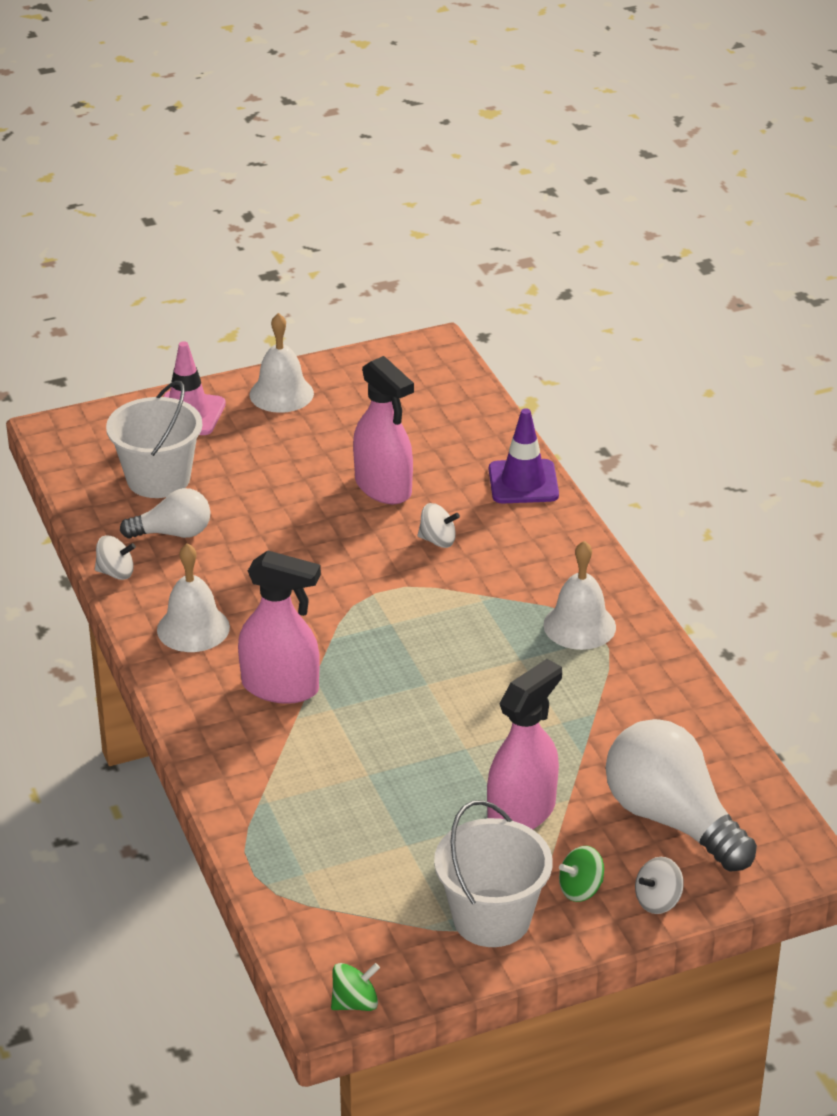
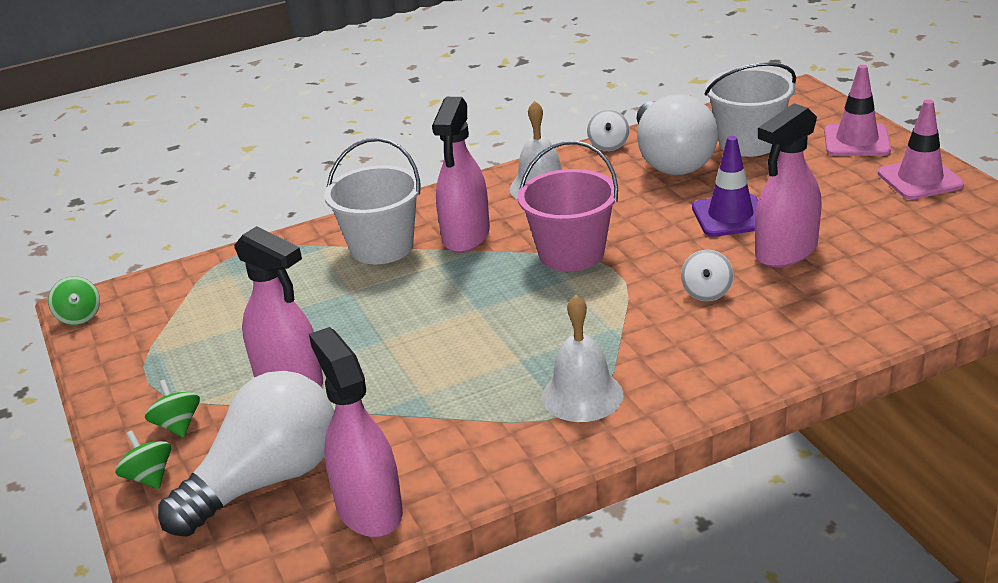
camera: 90 degrees right, 5 degrees down
(173, 533) = (671, 160): white light bulb -> white light bulb, size x1.76
(281, 394) = (920, 179): white bell -> pink traffic cone
(342, 616) = (571, 253): none -> pink bucket
(491, 918) = (154, 376): white bucket -> white bucket (381, 247)
(523, 482) = (836, 336): purple traffic cone -> purple traffic cone (730, 216)
(658, 901) = (149, 477): white spinning top -> green spinning top
(714, 753) = (369, 509): none -> pink spray bottle

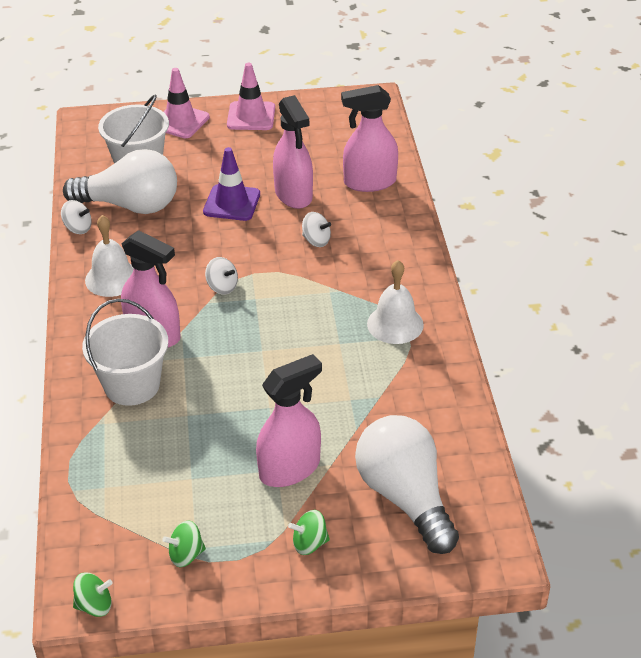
camera: 75 degrees left, 10 degrees up
(149, 477) = (367, 566): green spinning top -> green spinning top (186, 555)
(369, 509) = (460, 447): pink spray bottle -> pink spray bottle (369, 182)
(571, 253) = (222, 287): pink bucket -> white spinning top

